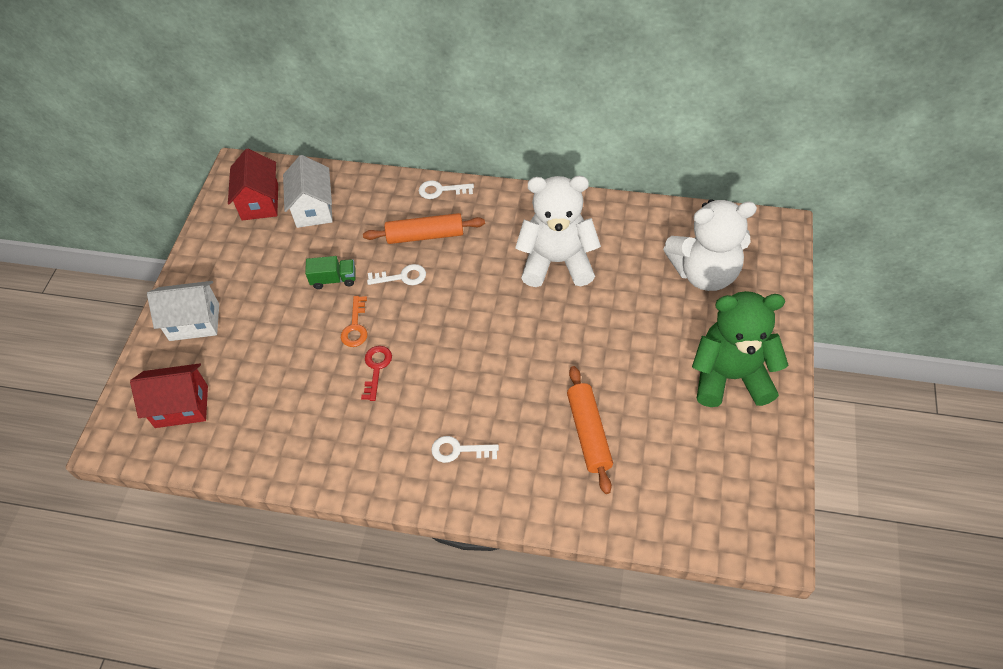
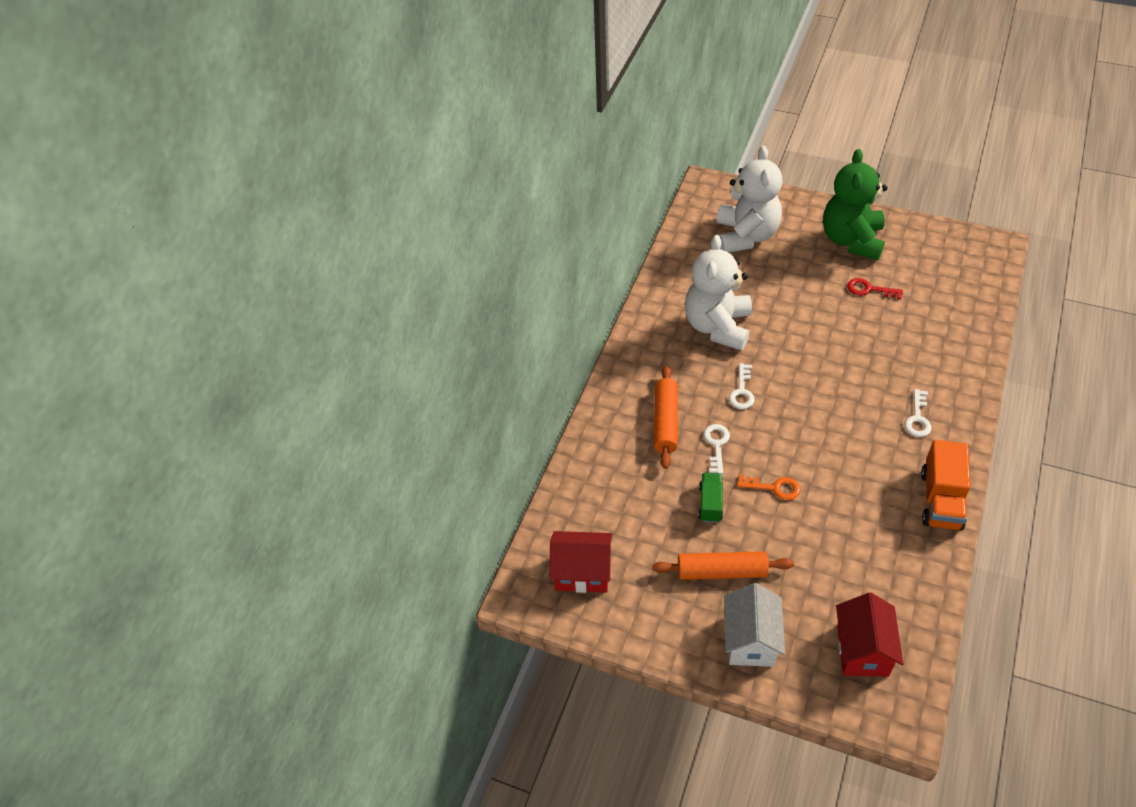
camera: 80 degrees left, 5 degrees down
(313, 208) = (605, 519): white house -> none
(351, 472) = (941, 500): none -> orange truck
(376, 368) = (826, 473): red key -> red key (869, 289)
(441, 190) = (606, 404): white key -> white key (742, 391)
(589, 433) = (902, 331): orange rolling pin -> orange rolling pin (721, 571)

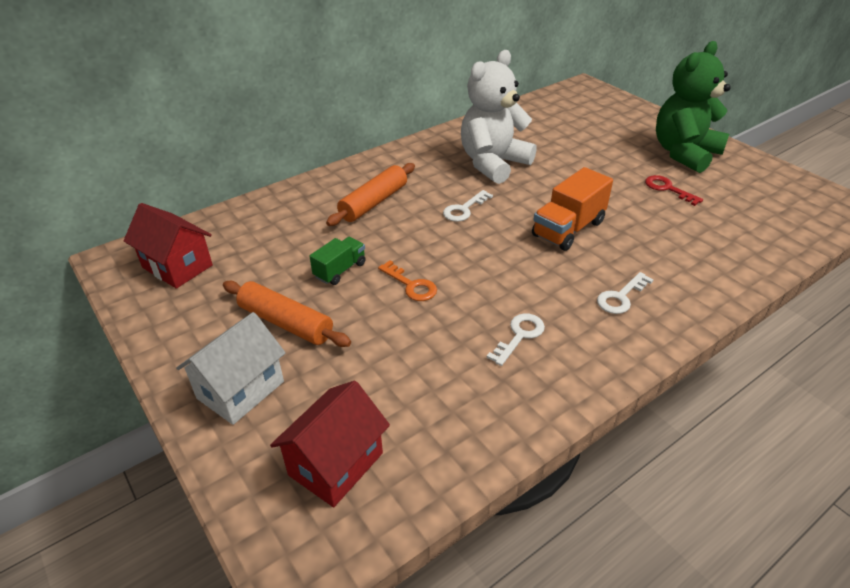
camera: 30 degrees right, 10 degrees down
(716, 445) = (397, 234): white key -> white key (519, 335)
(746, 236) = (584, 121): white teddy bear -> none
(941, 500) = (576, 375): orange truck -> orange truck (568, 229)

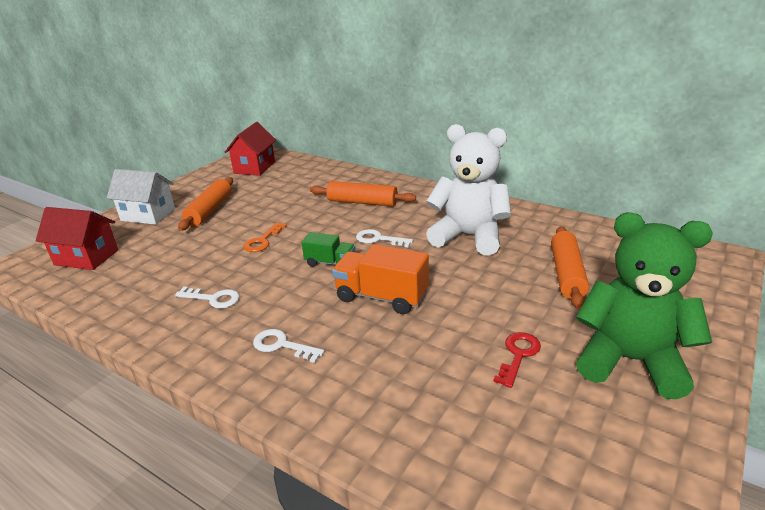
camera: 70 degrees right, 10 degrees down
(340, 270) = (270, 212): green truck -> green truck (330, 263)
(576, 141) = (566, 274): none -> orange rolling pin

